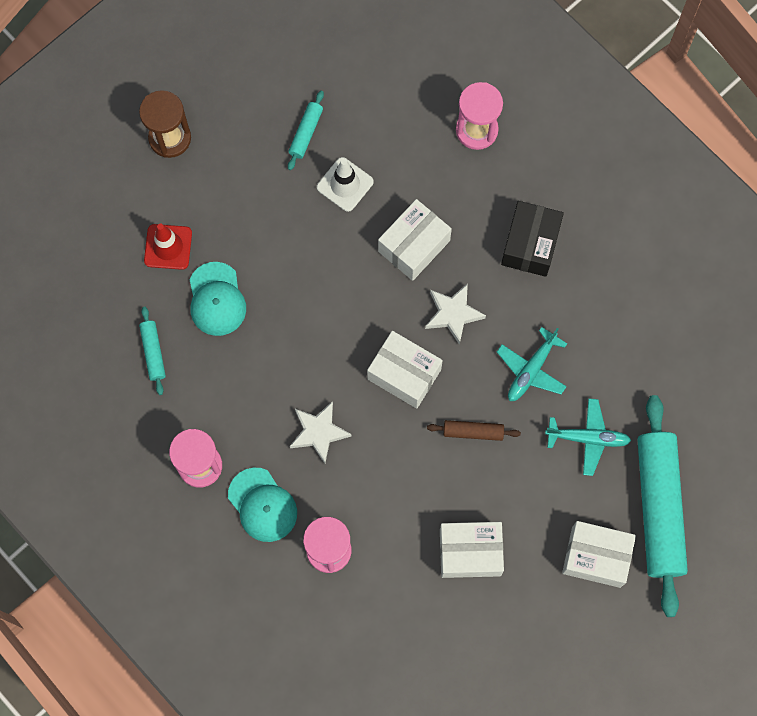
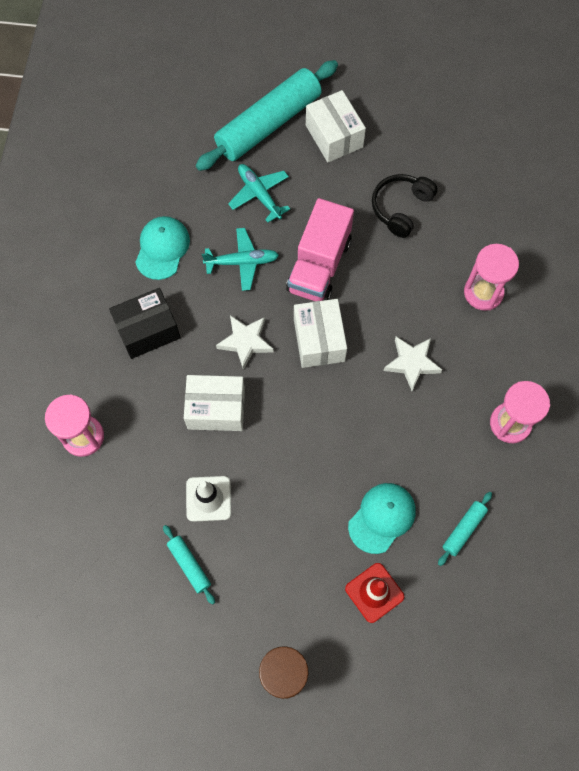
camera: 130 degrees left, 5 degrees down
(262, 505) = (495, 359): turquoise cap -> turquoise cap (162, 248)
(306, 133) = (189, 565): turquoise rolling pin -> turquoise rolling pin turned 75 degrees clockwise
(470, 552) = (401, 208): white box -> black headphones
(473, 432) = (319, 265): brown rolling pin -> pink truck

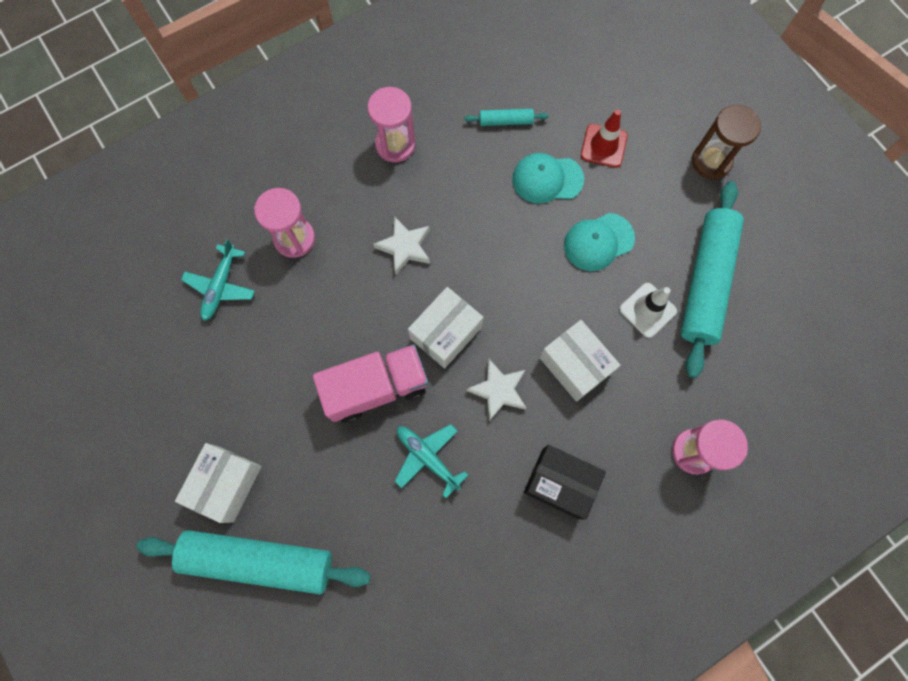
camera: 130 degrees left, 5 degrees up
(162, 248) = (474, 543): turquoise cap -> turquoise cap (598, 242)
(189, 565) = (706, 282): turquoise rolling pin -> turquoise rolling pin, size x2.34
(259, 194) = (346, 501): turquoise plane -> turquoise plane (221, 286)
(401, 208) = (261, 363): black headphones -> none

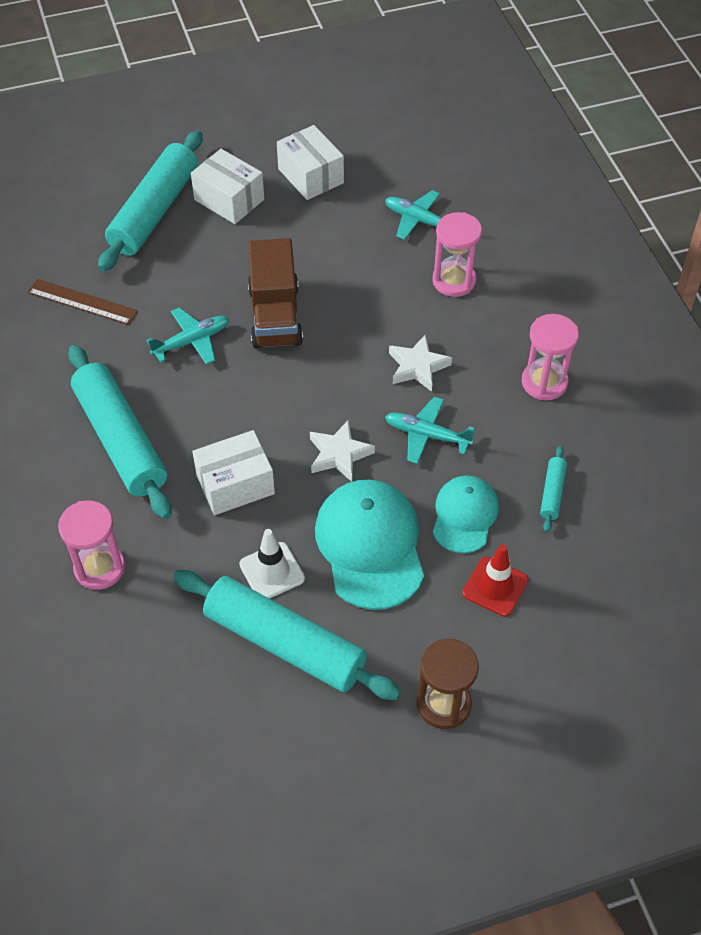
camera: 105 degrees right, 20 degrees down
(376, 388) = (275, 316): pink truck -> brown truck
(405, 590) = (82, 302): none -> brown ruler
(446, 333) = (311, 381): white box -> white box (310, 176)
(477, 224) = (426, 435): none -> turquoise plane
(498, 390) = (234, 411): white star -> white star (339, 454)
(560, 483) = (121, 440): black box -> turquoise rolling pin
(598, 242) = (370, 545): turquoise cap -> turquoise cap, size x1.62

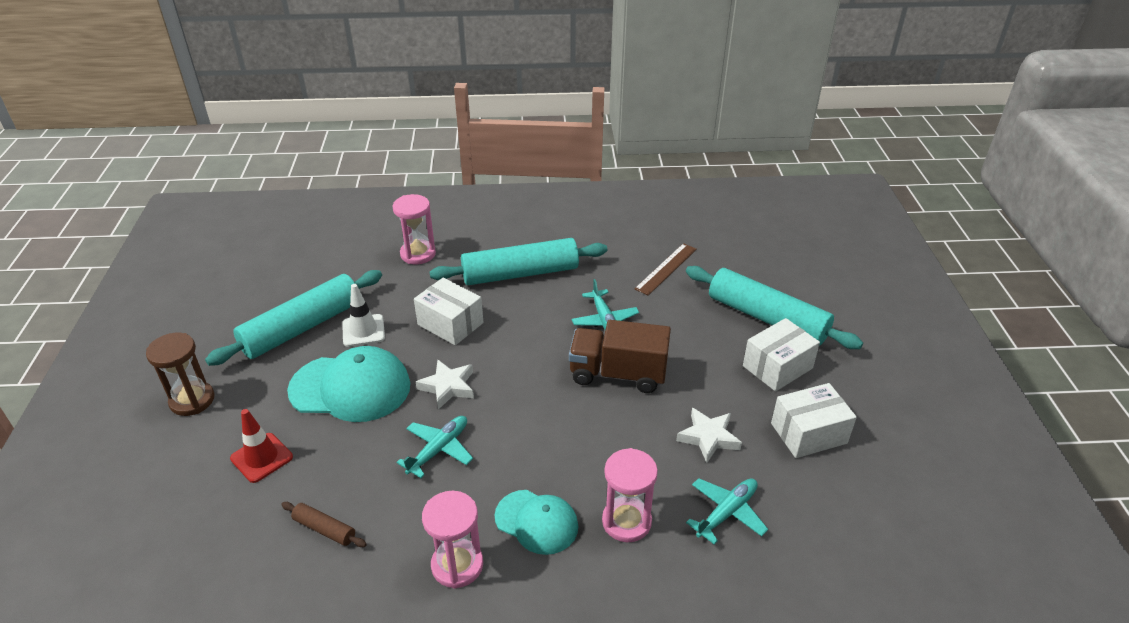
camera: 105 degrees right, 15 degrees down
(235, 484) = (450, 324): white box -> white box turned 45 degrees counterclockwise
(417, 367) = (521, 462): white star -> white star (708, 437)
(464, 515) = (341, 455): turquoise cap -> turquoise cap (536, 522)
(552, 493) = (324, 529): turquoise rolling pin -> brown rolling pin

